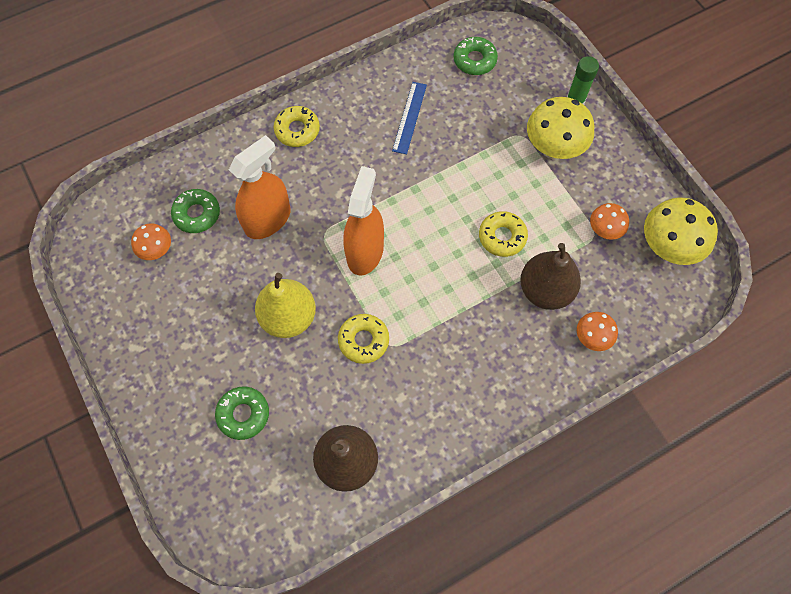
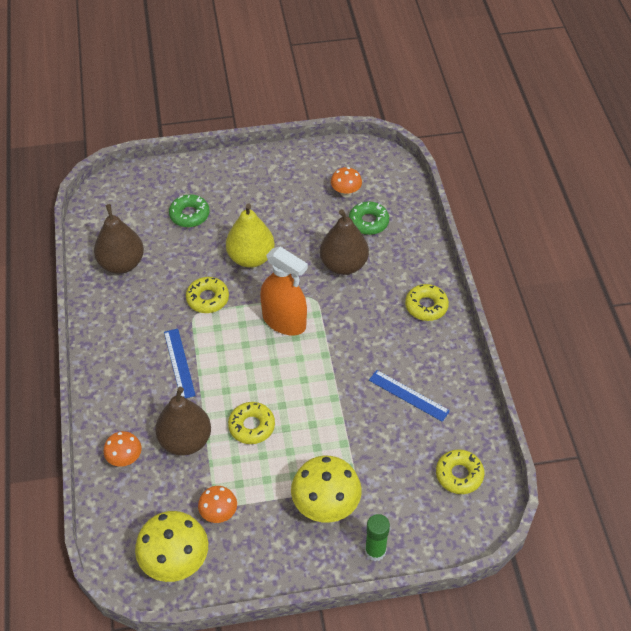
camera: 110 degrees right, 15 degrees down
(267, 220) = (343, 265): orange spray bottle -> brown pear
(459, 334) = (179, 363): none -> blue ruler
(474, 60) = (459, 475): green donut -> yellow donut

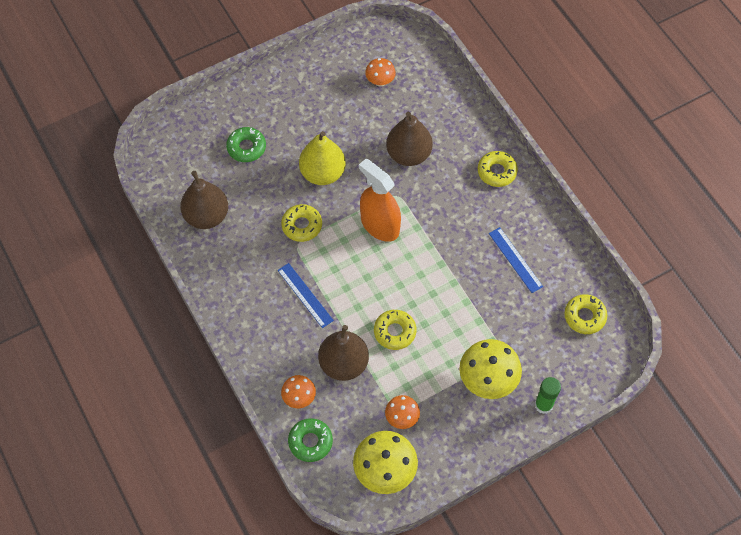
camera: 20 degrees left, 10 degrees up
(284, 321) = (380, 225): orange spray bottle -> orange spray bottle turned 150 degrees counterclockwise
(368, 222) = (413, 105): green donut -> green donut (310, 442)
(408, 395) = (515, 260): blue ruler -> blue ruler turned 45 degrees clockwise

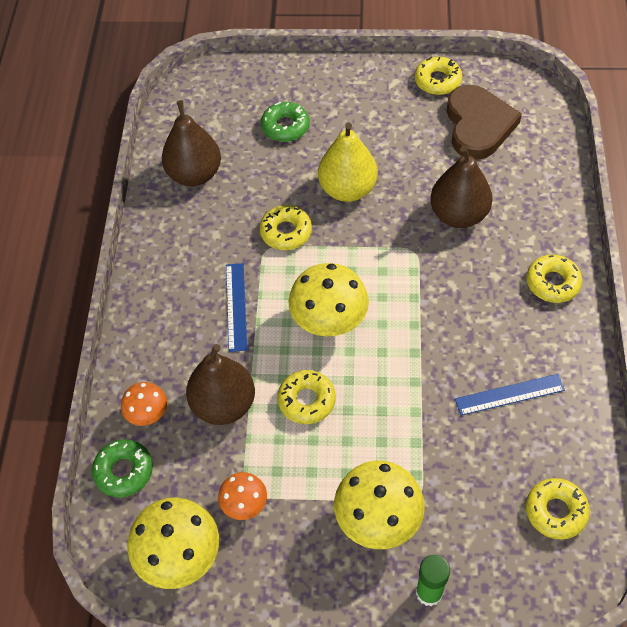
camera: 35 degrees right, 5 degrees down
(330, 60) = (437, 81): none -> yellow donut
(374, 273) = (329, 322): none -> yellow mushroom
(380, 81) = (478, 125): orange mushroom -> brown heart
(380, 225) = (372, 274): orange spray bottle -> none
(515, 260) = (509, 394): blue ruler -> blue ruler turned 75 degrees clockwise

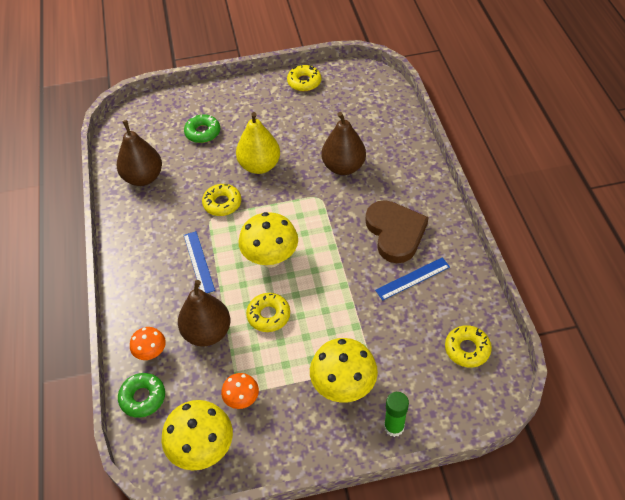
camera: 15 degrees left, 5 degrees down
(478, 125) = (341, 106): brown heart -> brown heart (395, 233)
(552, 283) = (421, 198): yellow donut -> none

